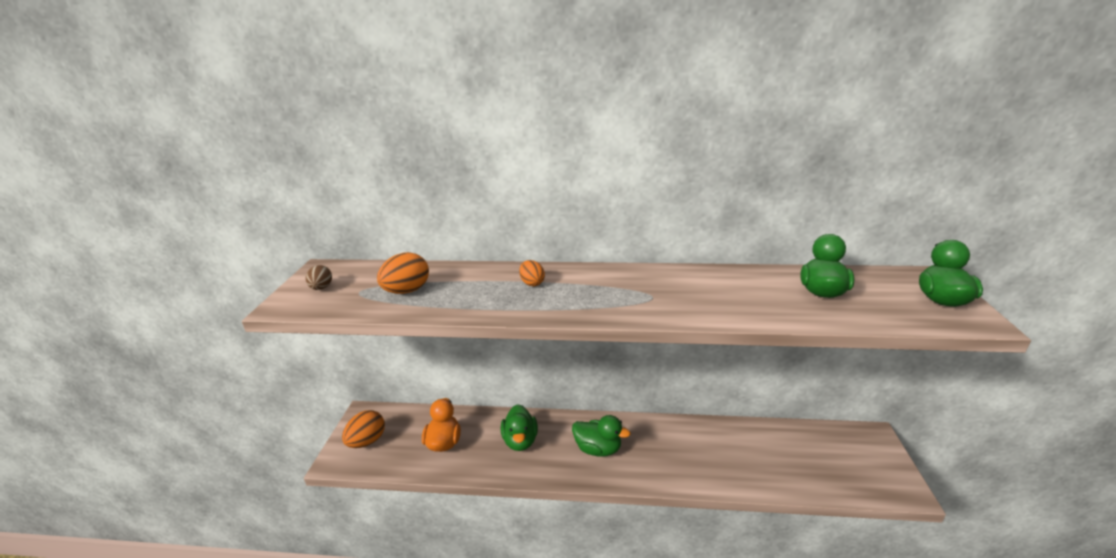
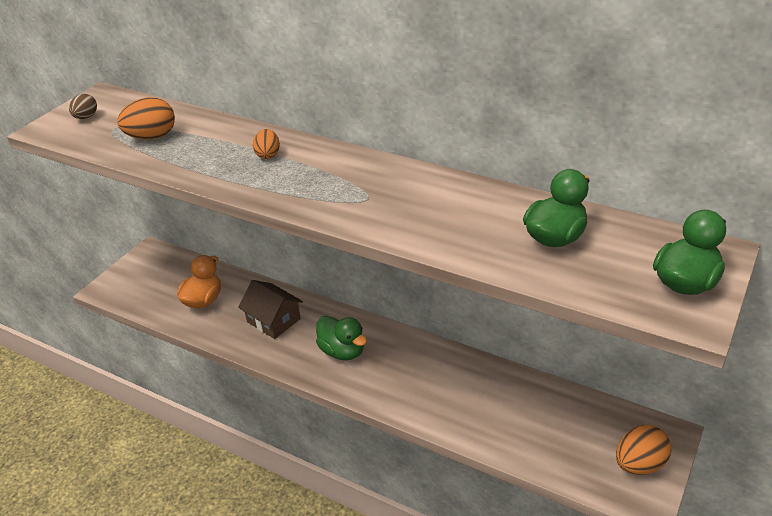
camera: 25 degrees right, 10 degrees up
(367, 441) = (139, 279): orange egg -> orange egg (639, 464)
(520, 441) = (273, 320): green duck -> brown house

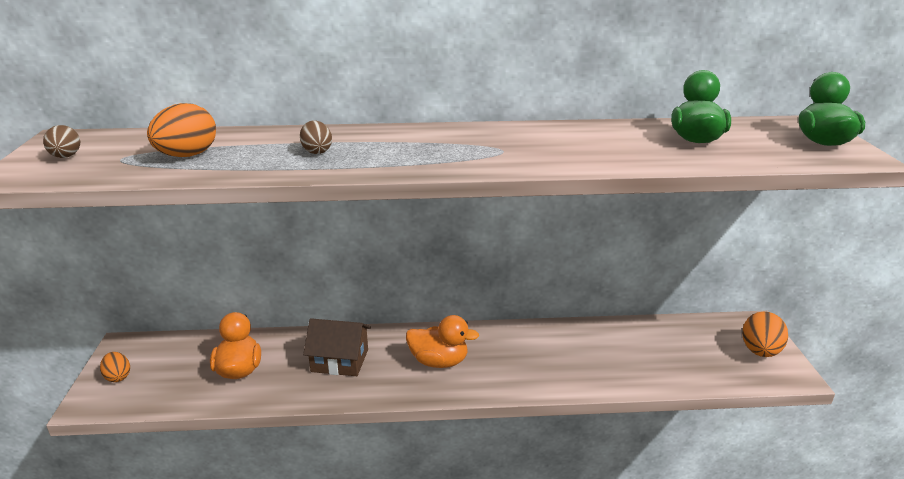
camera: 35 degrees left, 10 degrees down
(234, 157) = (317, 151): none -> brown egg
(268, 155) = (352, 143): orange egg -> orange egg (118, 377)
(342, 351) = (439, 361): green duck -> orange duck

